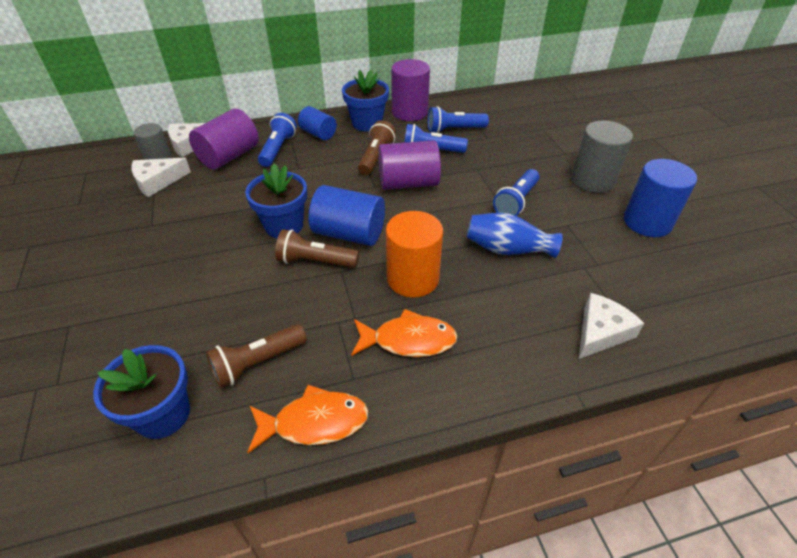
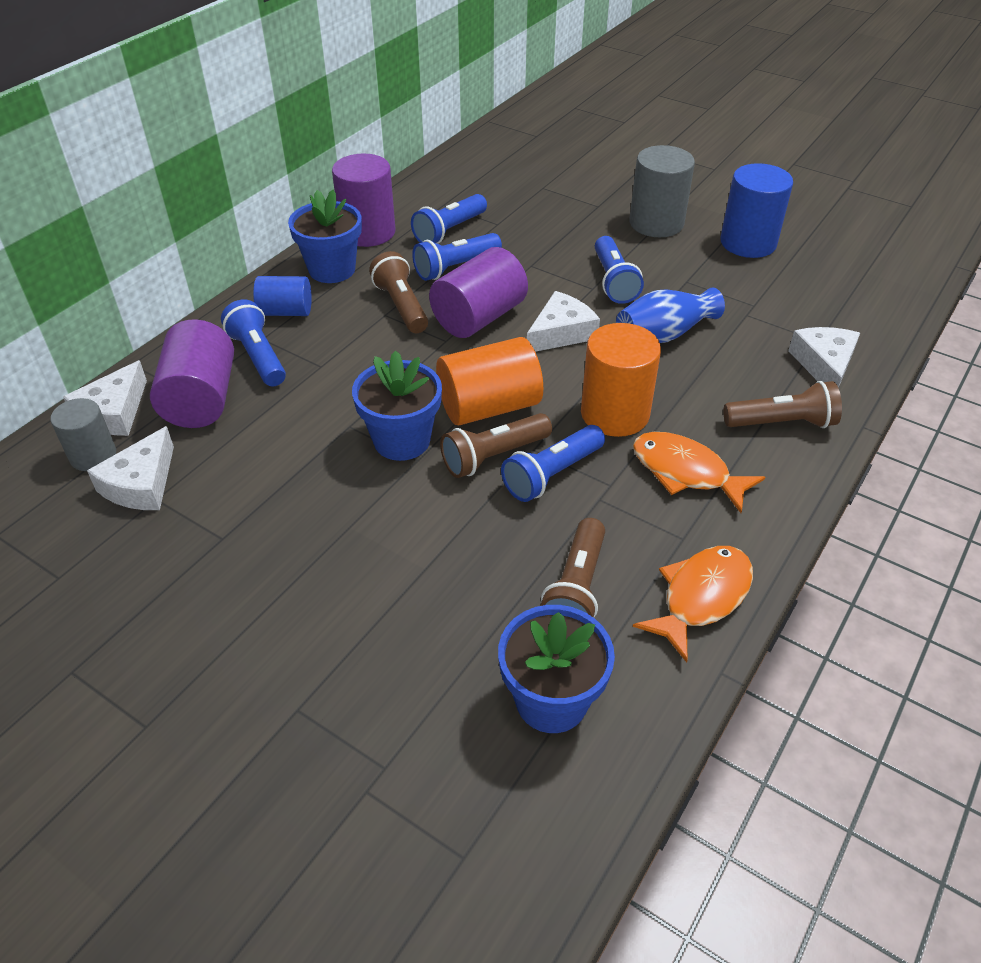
camera: 40 degrees left, 0 degrees up
(331, 291) = (551, 474): none -> blue flashlight
(349, 233) = (489, 406): blue cylinder -> orange cylinder
(408, 340) = (686, 472): orange fish -> orange fish turned 105 degrees counterclockwise
(443, 215) = (561, 333): none -> white cheese
(515, 351) = (782, 423): none -> brown flashlight

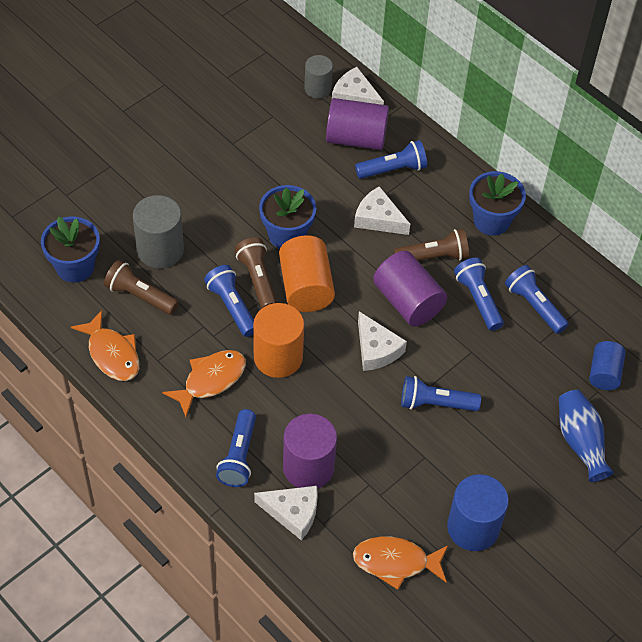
camera: 100 degrees right, 10 degrees up
(141, 484) = (286, 110): white cheese -> white cheese (378, 218)
(286, 312) = (442, 188): blue cylinder -> blue cylinder (604, 373)
(368, 232) = (542, 250): purple cylinder -> purple cylinder (308, 467)
(656, 223) = (519, 464): grey cylinder -> grey cylinder (160, 250)
(664, 334) = (357, 416): blue vase -> blue vase (580, 441)
(782, 423) = (238, 456): brown flashlight -> blue flashlight
(824, 285) = (395, 562): none -> orange fish

